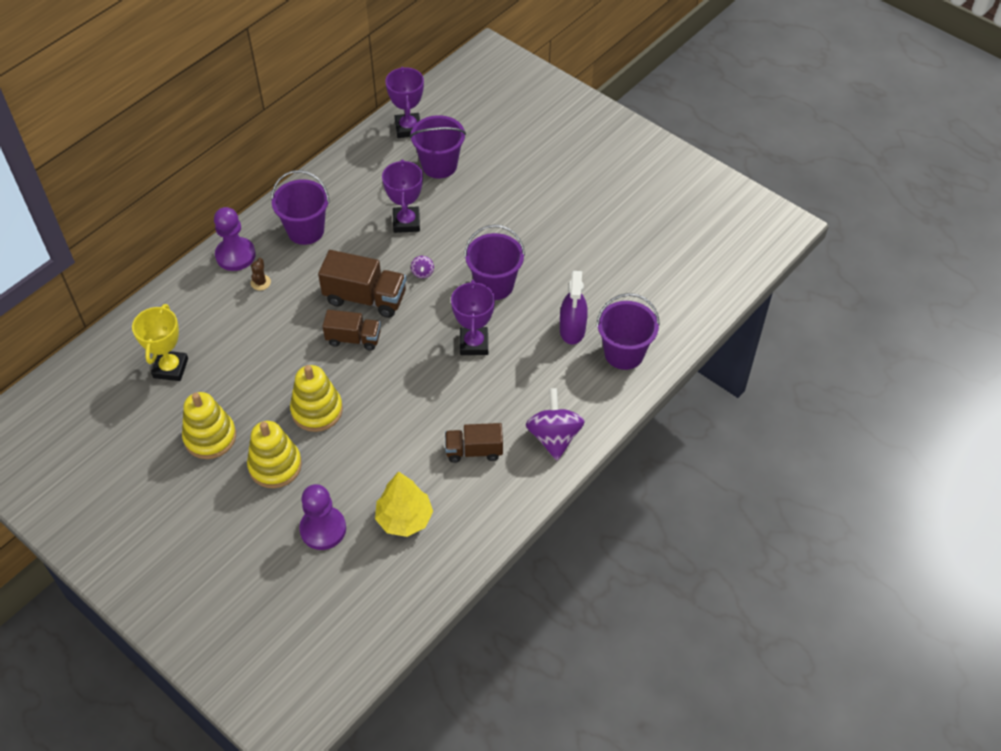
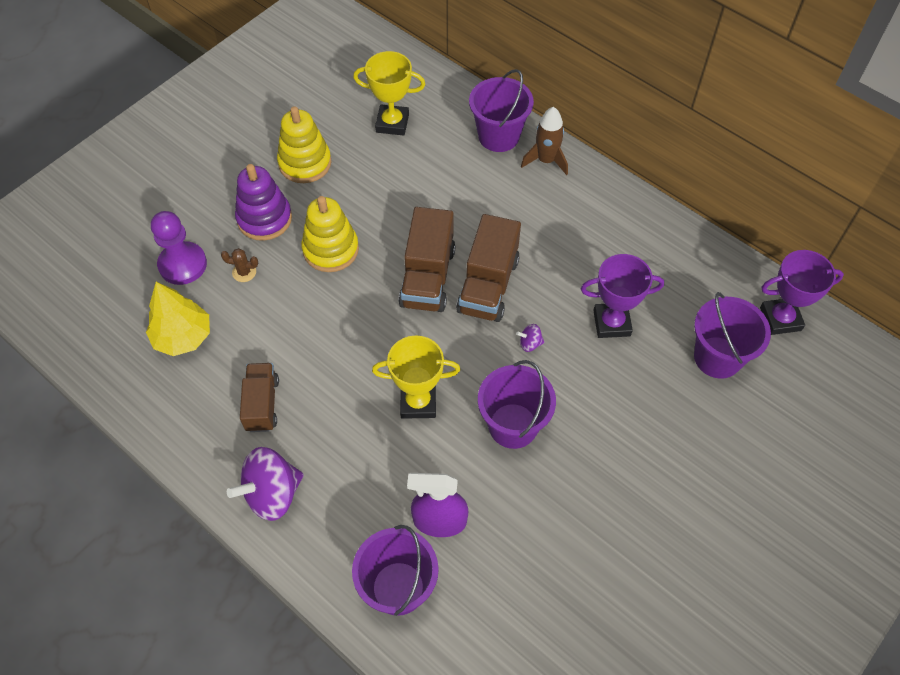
camera: 90 degrees right, 5 degrees up
(235, 255) = (546, 160): purple pawn -> brown rocket
(260, 282) = (507, 186): brown cactus -> brown cactus (244, 272)
(275, 466) = (264, 219): yellow stacking toy -> purple stacking toy
(305, 230) = (588, 221): purple bucket -> purple bucket (499, 136)
(353, 339) = (428, 277): brown truck -> brown truck, size x1.53
(474, 344) = (418, 402): purple trophy -> yellow trophy
(554, 437) = (272, 494): purple spinning top -> purple spinning top turned 150 degrees clockwise

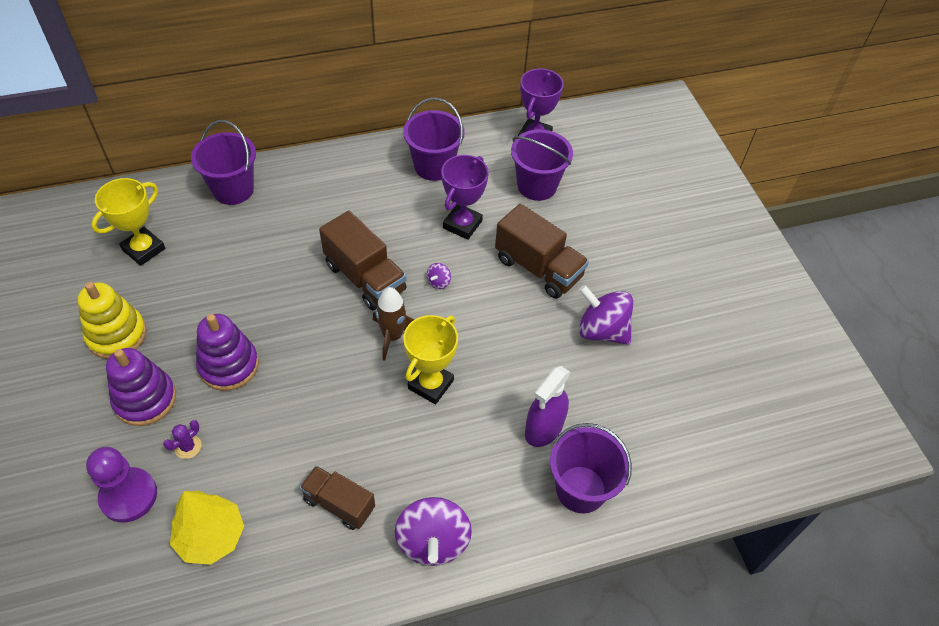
camera: 60 degrees left, 5 degrees down
(244, 272) = (188, 447): brown cactus -> purple cactus
(330, 249) = (229, 365): yellow stacking toy -> purple stacking toy
(428, 277) = (321, 312): brown truck -> brown truck (538, 268)
(513, 426) = (499, 333): purple bucket -> purple bucket (433, 166)
(546, 160) = (286, 176): brown rocket -> brown rocket (392, 336)
(587, 514) = (602, 330): none -> purple spinning top

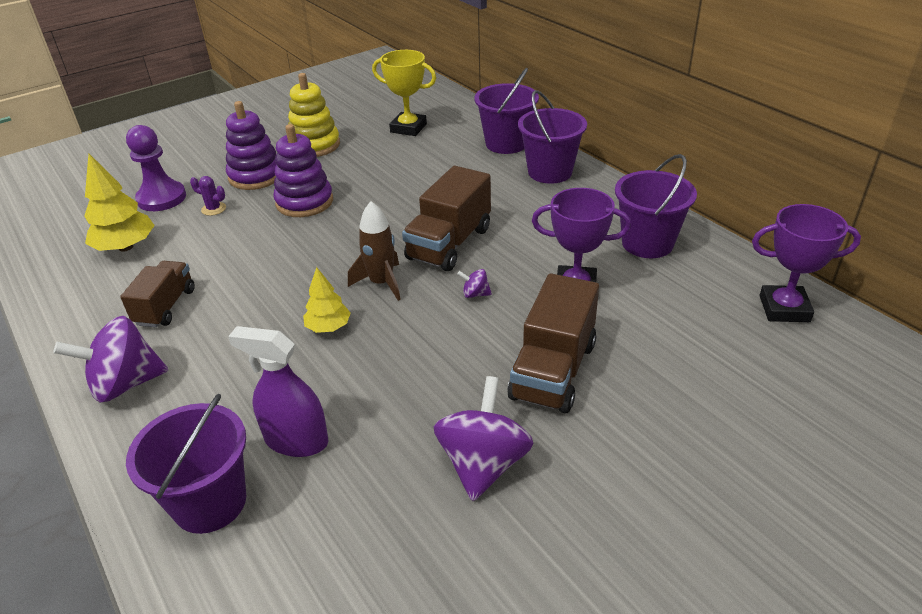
camera: 75 degrees right, 15 degrees down
(430, 384) = (328, 327): yellow trophy -> yellow tree
(537, 186) = (696, 333): purple bucket -> purple bucket (550, 172)

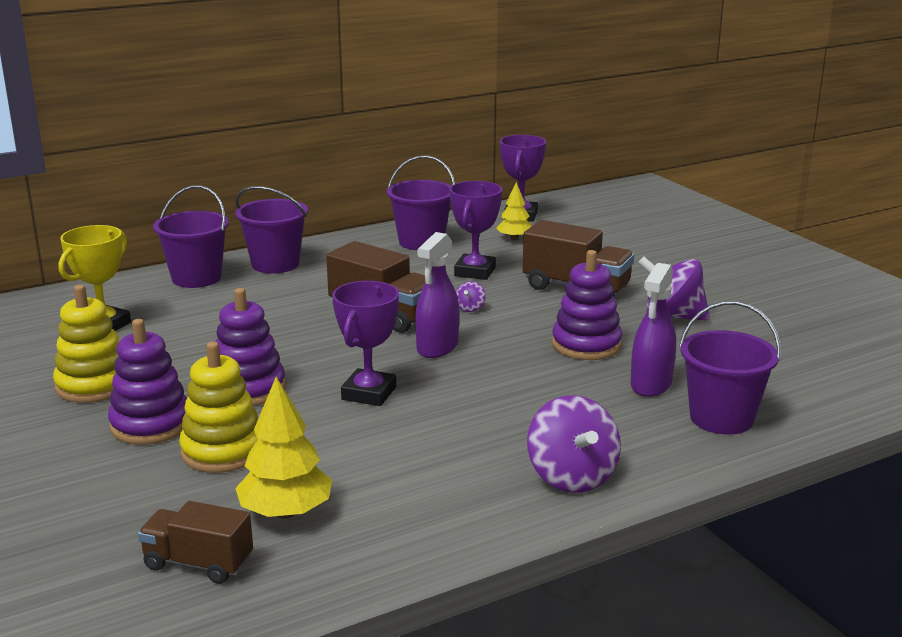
camera: 85 degrees left, 15 degrees down
(162, 198) = (160, 497): purple pawn -> none
(165, 307) = (439, 466): brown truck -> brown truck (198, 563)
(213, 209) = (223, 451): purple cactus -> yellow stacking toy
(292, 257) = (369, 393): none -> purple trophy
(328, 327) = (501, 372): yellow tree -> yellow tree (514, 238)
(381, 283) = (437, 347): brown rocket -> purple spray bottle
(393, 385) = (586, 345): none -> purple stacking toy

